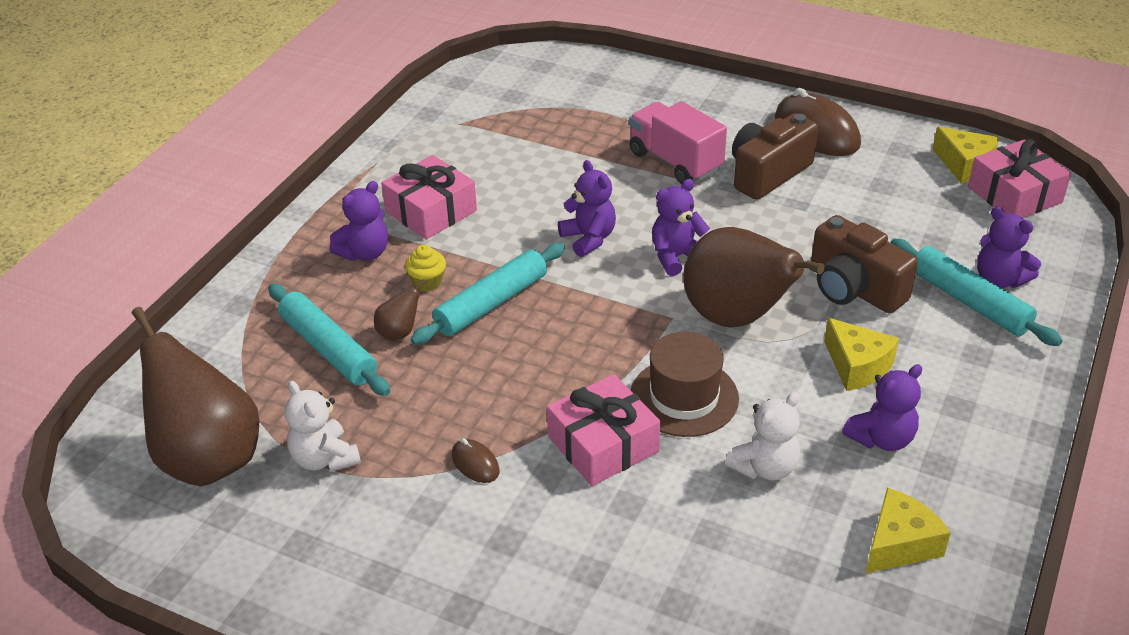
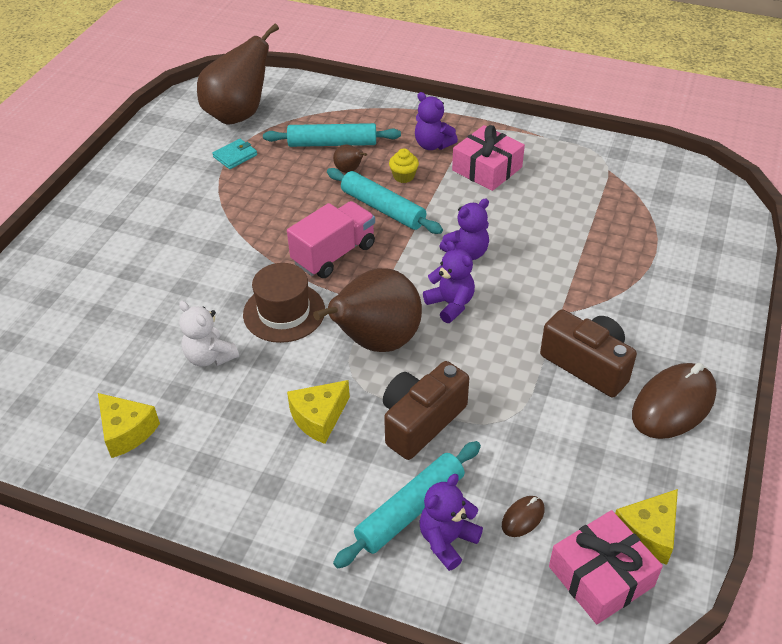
camera: 85 degrees right, 5 degrees up
(324, 458) = (235, 156): white teddy bear -> turquoise wallet
(329, 349) = (332, 143): turquoise rolling pin -> turquoise rolling pin turned 45 degrees clockwise
(475, 463) = (226, 216): brown mouse -> brown mouse (523, 517)
(603, 444) = (239, 272): pink gift -> none
(675, 161) = (589, 300): pink truck -> pink truck (334, 254)
(881, 438) = (234, 428): purple teddy bear -> none

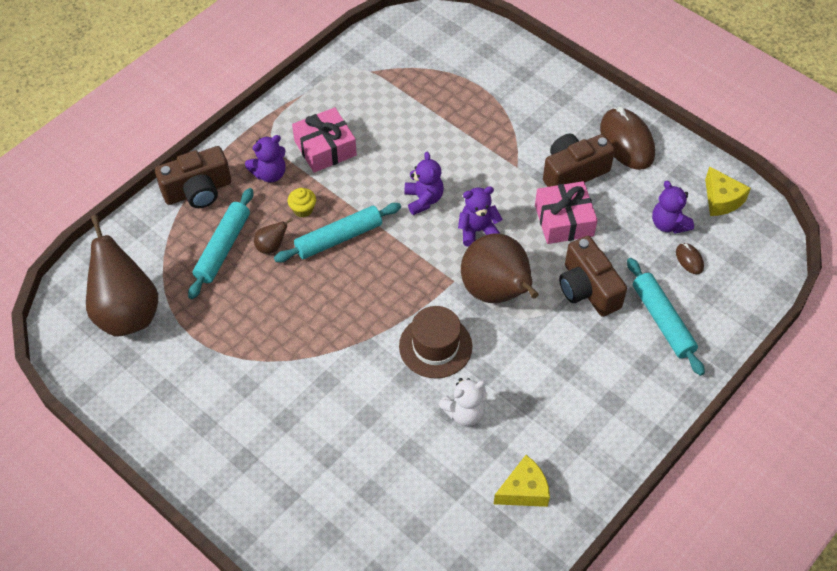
camera: 70 degrees left, 10 degrees up
(235, 156) = (196, 332): turquoise wallet -> none
(319, 417) = (560, 352): yellow cheese -> none
(334, 254) = (380, 291): pink truck -> none
(387, 112) = (198, 191): none -> brown camera
(447, 540) = (693, 307): purple teddy bear -> purple teddy bear (668, 224)
(601, 576) = (744, 236): pink gift -> pink gift (564, 220)

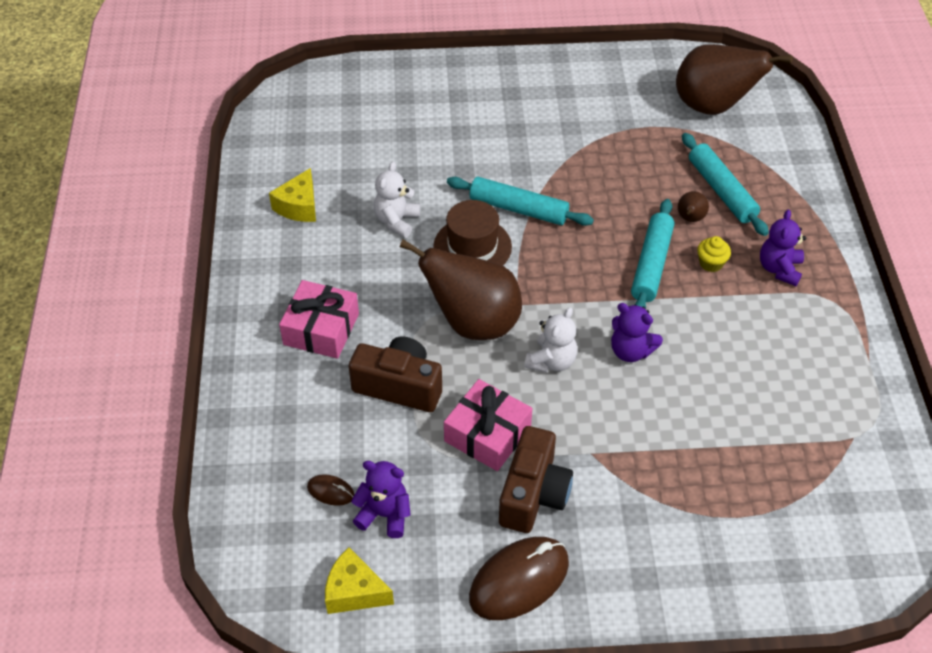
camera: 135 degrees right, 5 degrees down
(198, 191) = (806, 213): brown camera -> none
(325, 148) = (773, 327): pink gift -> pink gift (321, 329)
(477, 230) = (551, 361): purple teddy bear -> white teddy bear
(626, 141) = (519, 580): brown mouse -> brown mouse turned 60 degrees counterclockwise
(662, 321) = (304, 410): turquoise rolling pin -> turquoise rolling pin (518, 209)

